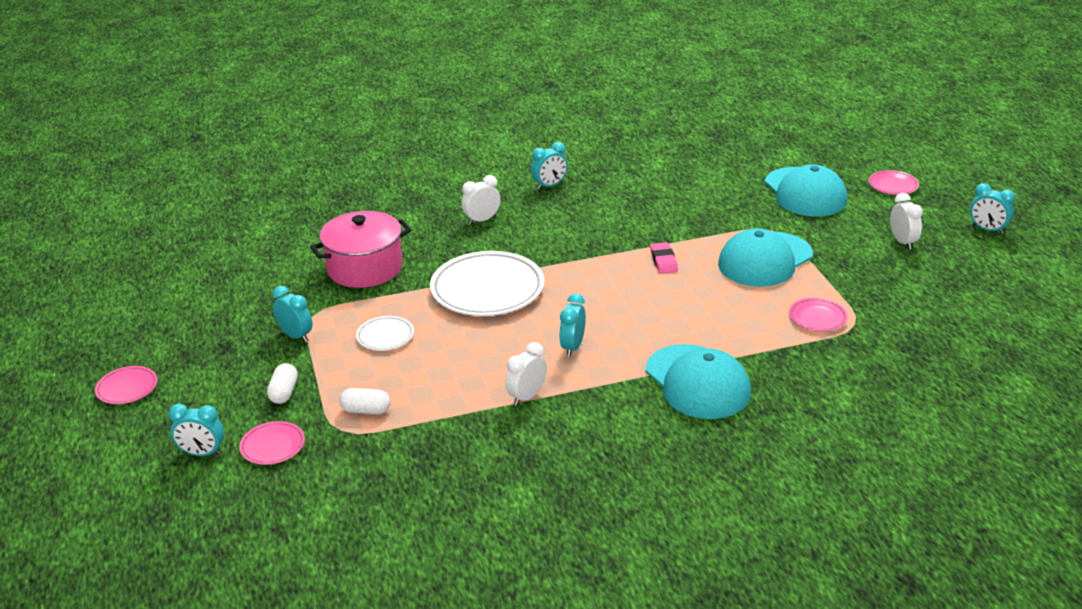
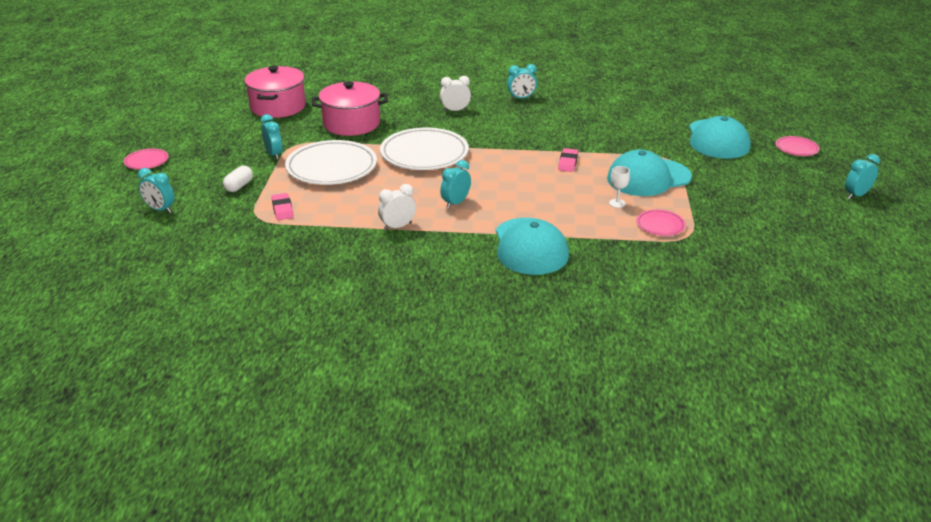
camera: 20 degrees right, 0 degrees up
(248, 265) = (278, 107): none -> pink pot
(273, 446) = (206, 216): pink plate -> none
(366, 410) = (282, 209): white capsule -> pink eraser
(385, 336) = (331, 167): white plate -> white plate, size x2.08
(753, 301) = (617, 203): none -> white goblet
(902, 242) = (773, 189): white clock -> none
(987, 230) = (856, 195): turquoise clock -> turquoise clock turned 90 degrees clockwise

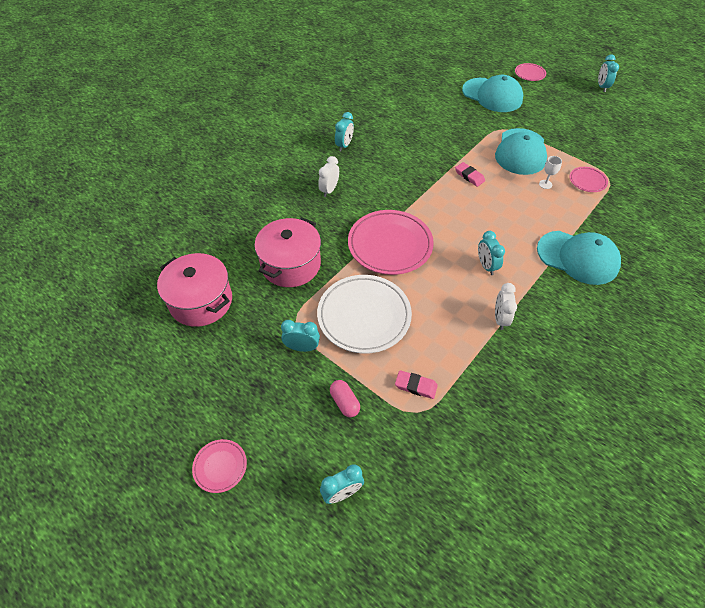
camera: 55 degrees left, 20 degrees up
(239, 186) = (344, 402): white capsule -> pink capsule
(424, 154) = (390, 245): white plate -> pink plate

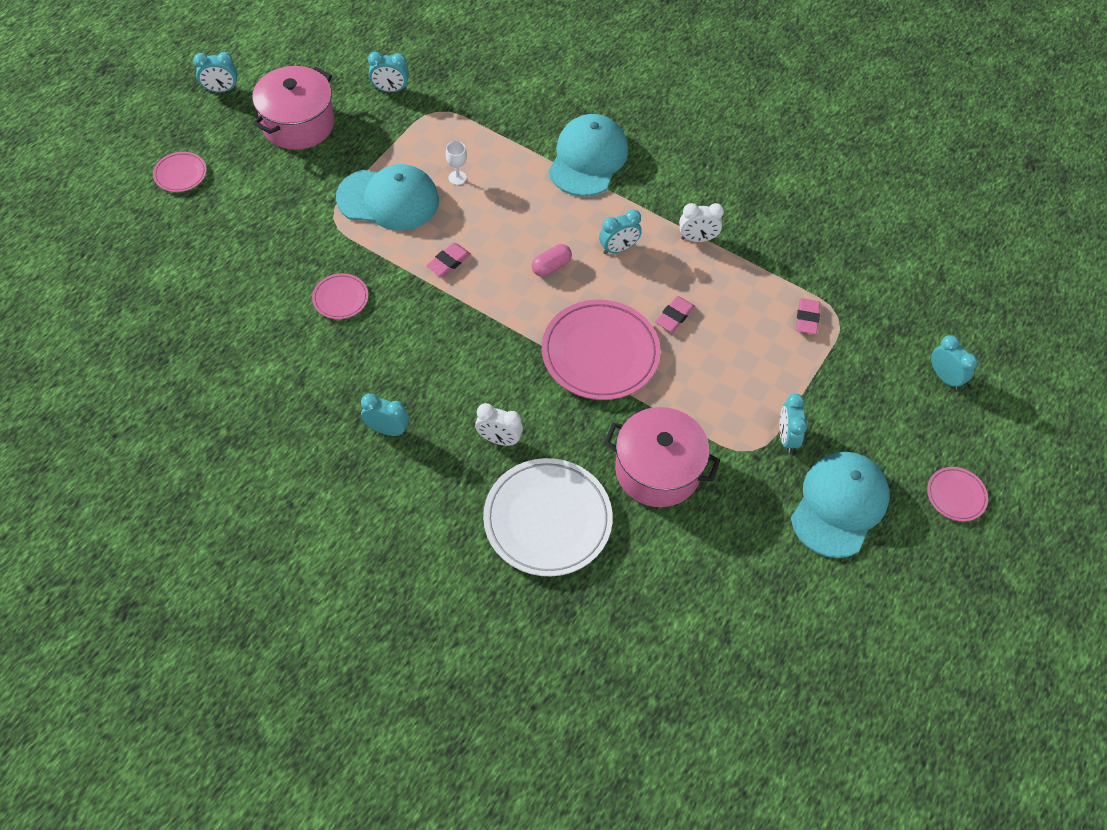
camera: 100 degrees left, 5 degrees up
(201, 301) = (744, 573): pink pot -> pink pot (298, 124)
(344, 402) = (846, 384): pink capsule -> pink capsule (551, 266)
(364, 316) = (724, 375): white plate -> white plate (547, 520)
(421, 292) = (674, 316): none -> pink eraser
(492, 95) = (243, 227): turquoise cap -> turquoise cap (839, 505)
(587, 181) = (446, 133): pink plate -> pink plate (340, 298)
(623, 156) = (390, 90): none -> turquoise clock

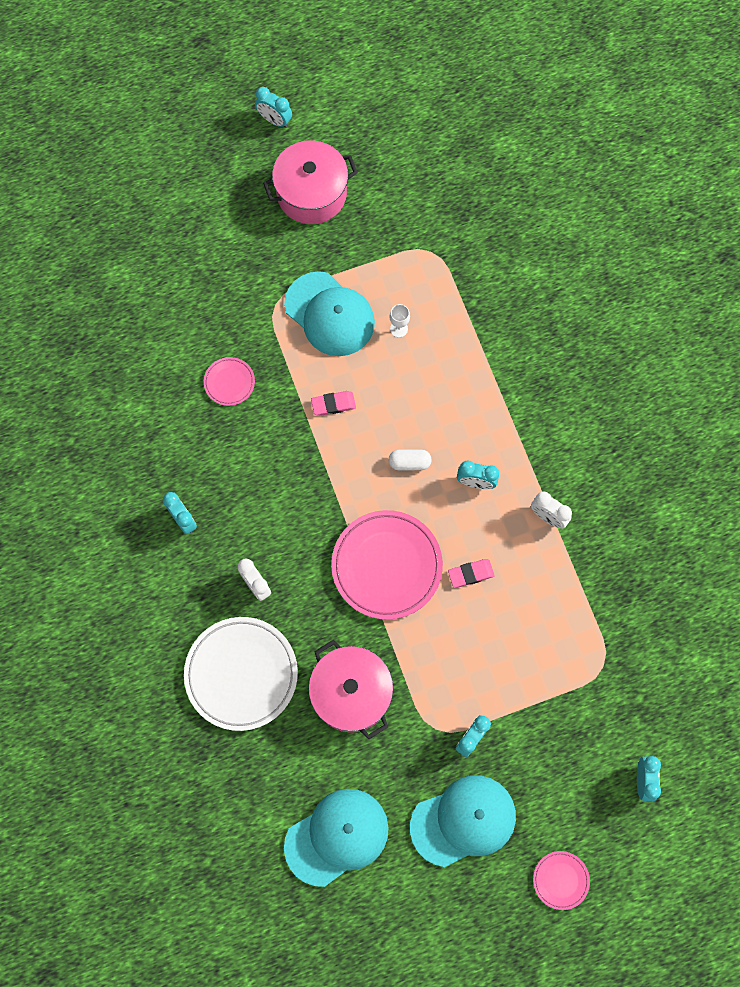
camera: 40 degrees right, 15 degrees up
(180, 174) = (190, 186): pink plate -> none
(390, 90) = (409, 205): turquoise clock -> none
(551, 266) = (409, 462): pink capsule -> white capsule
(588, 159) = (519, 380): turquoise cap -> turquoise cap (337, 837)
(807, 318) = (576, 650): pink eraser -> none

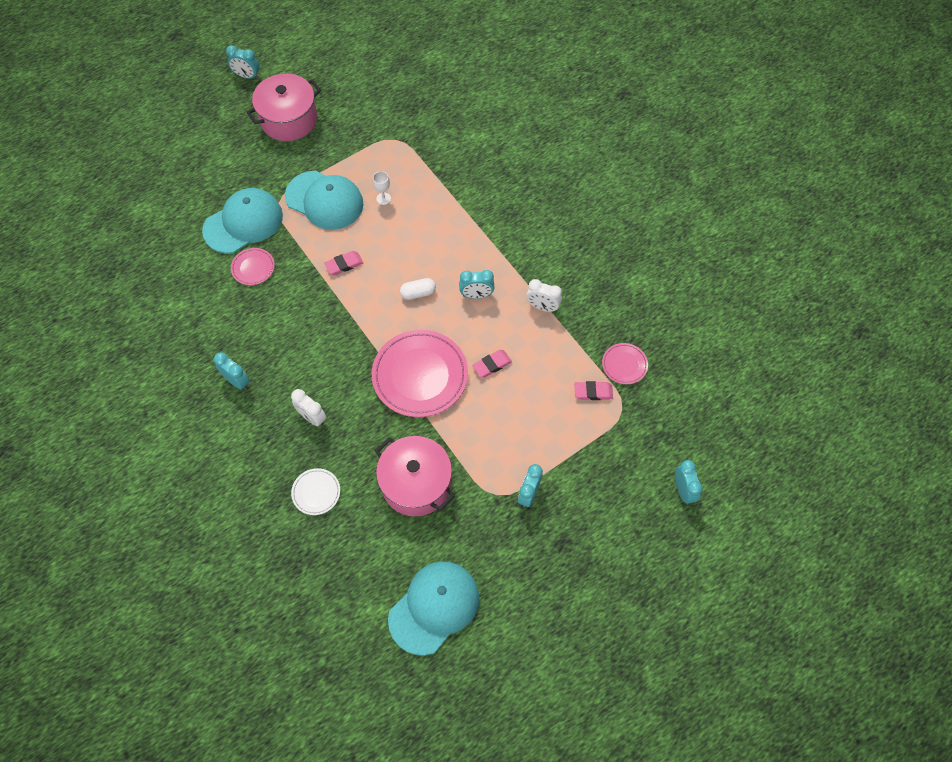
camera: 15 degrees left, 10 degrees down
(241, 674) = (316, 492): white plate -> white plate, size x0.48
(463, 821) = (541, 564): turquoise cap -> turquoise cap (243, 223)
(560, 880) = (639, 591): pink plate -> pink plate (624, 365)
(576, 637) = (593, 392): none -> pink eraser

